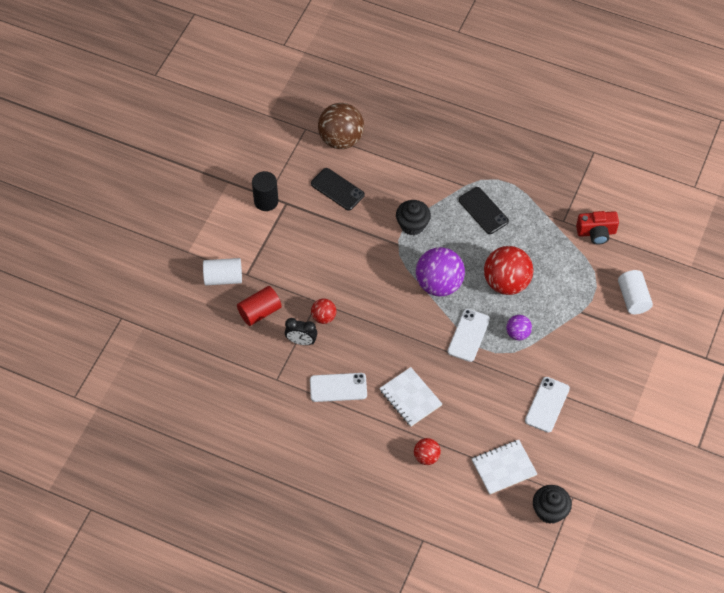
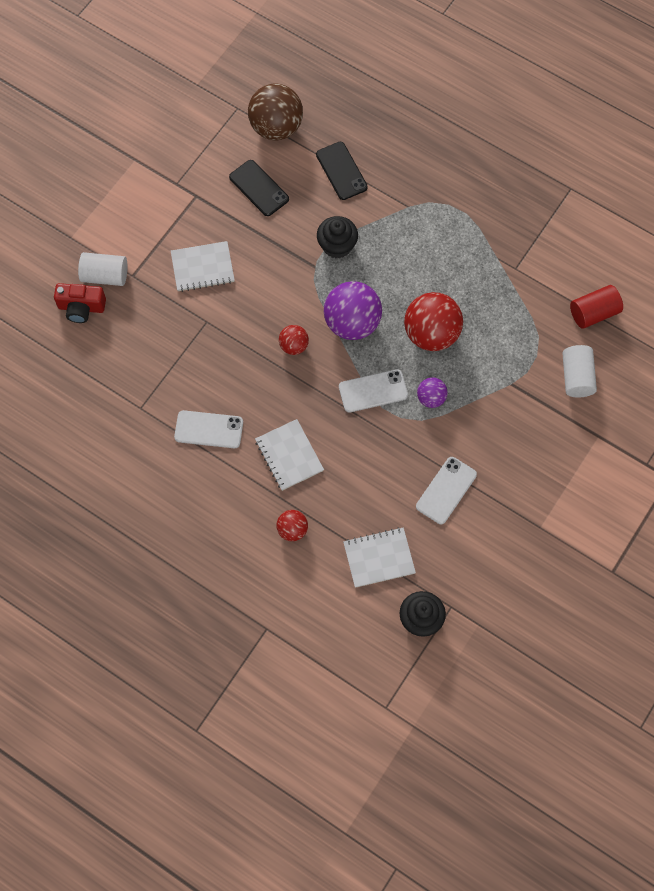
camera: 10 degrees right, 10 degrees up
(260, 312) = (138, 323): red cylinder -> red cylinder (593, 313)
(266, 201) = (173, 190): black cylinder -> none
(301, 341) = (178, 367): black clock -> none
(304, 259) = (202, 267): none -> white notebook
(323, 317) = (210, 342): red ball -> red ball (294, 346)
(468, 335) = (373, 391): white phone -> white phone turned 45 degrees clockwise
(483, 210) = (423, 241): black phone -> black phone (341, 171)
(596, 233) = (551, 289): red camera -> red camera (81, 308)

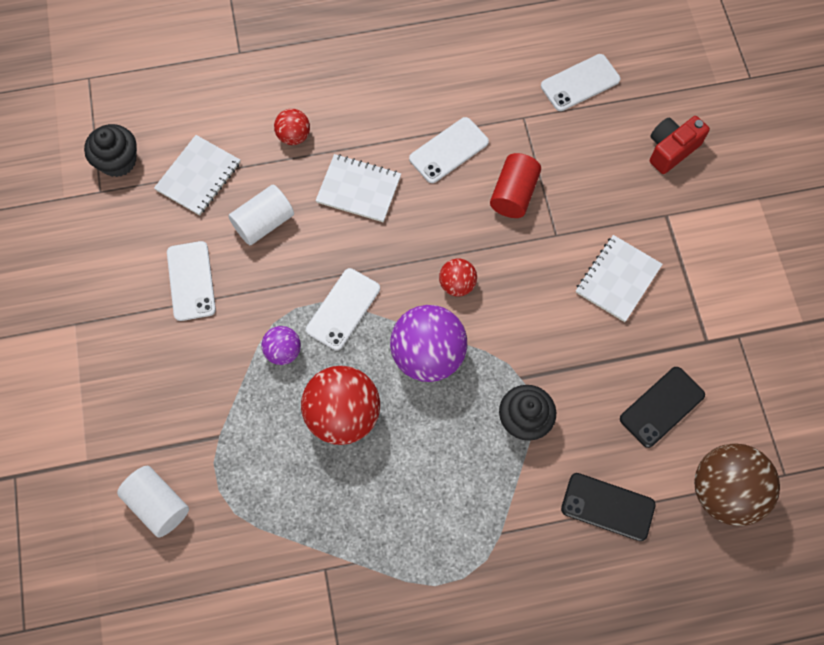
camera: 135 degrees right, 0 degrees up
(80, 397) = (580, 83): none -> white phone
(105, 276) = (688, 193): white cylinder -> white cylinder (264, 223)
(259, 188) = (662, 407): black phone -> black phone turned 45 degrees counterclockwise
(593, 313) = (198, 596): red cylinder -> red cylinder (513, 194)

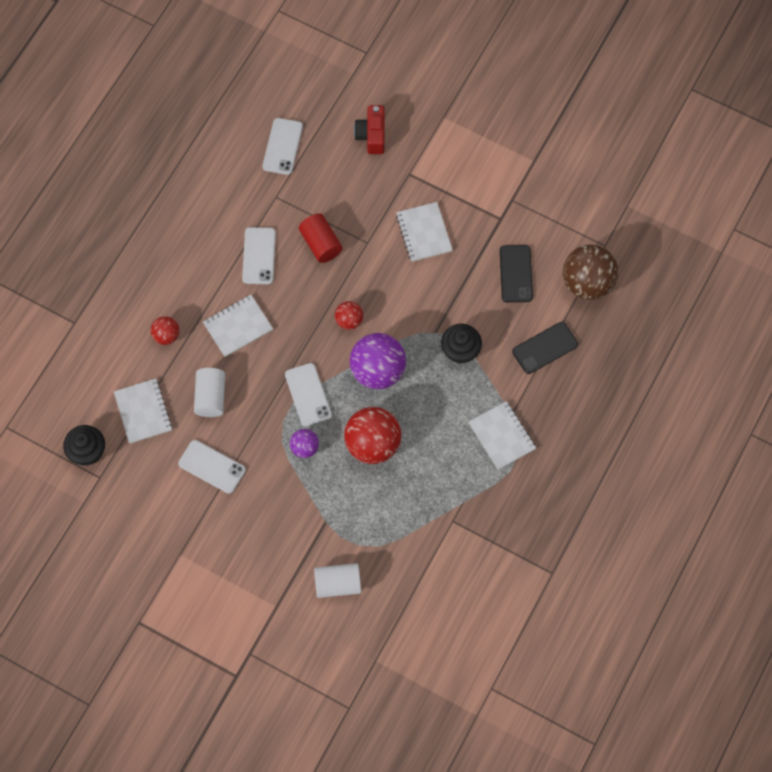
camera: 50 degrees left, 0 degrees up
(466, 543) = (502, 436): none -> white notebook

